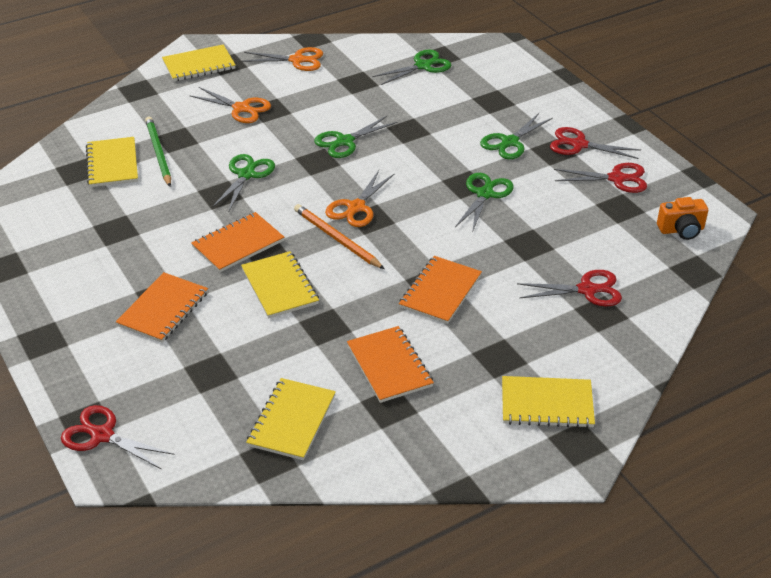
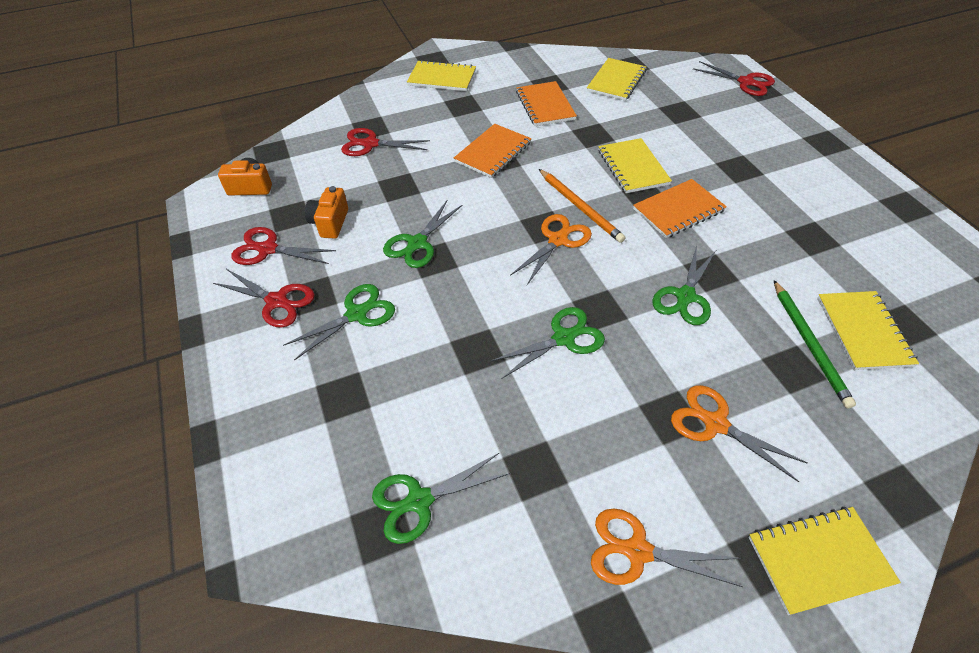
camera: 170 degrees left, 10 degrees up
(163, 309) = (732, 157): orange notebook -> none
(576, 204) = (330, 223): none -> orange camera

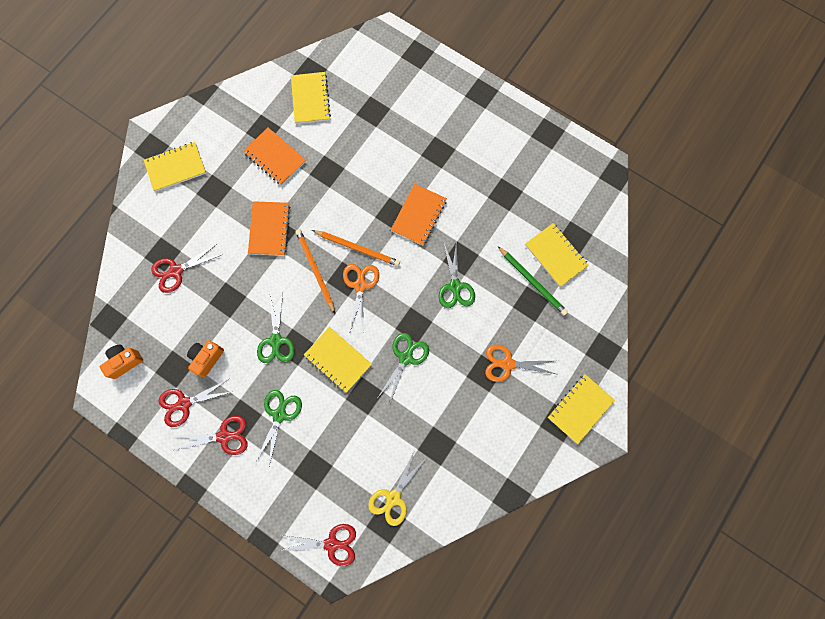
camera: 35 degrees left, 25 degrees up
(330, 223) = (207, 358): orange camera -> orange camera turned 60 degrees clockwise
(419, 501) = (393, 497): green scissors -> yellow scissors
(515, 204) = (315, 270): none -> orange pencil
(632, 167) = (371, 190): yellow notebook -> yellow notebook (338, 360)
(637, 551) = (504, 455): orange scissors -> none
(745, 82) = (403, 50): red scissors -> red scissors (331, 544)

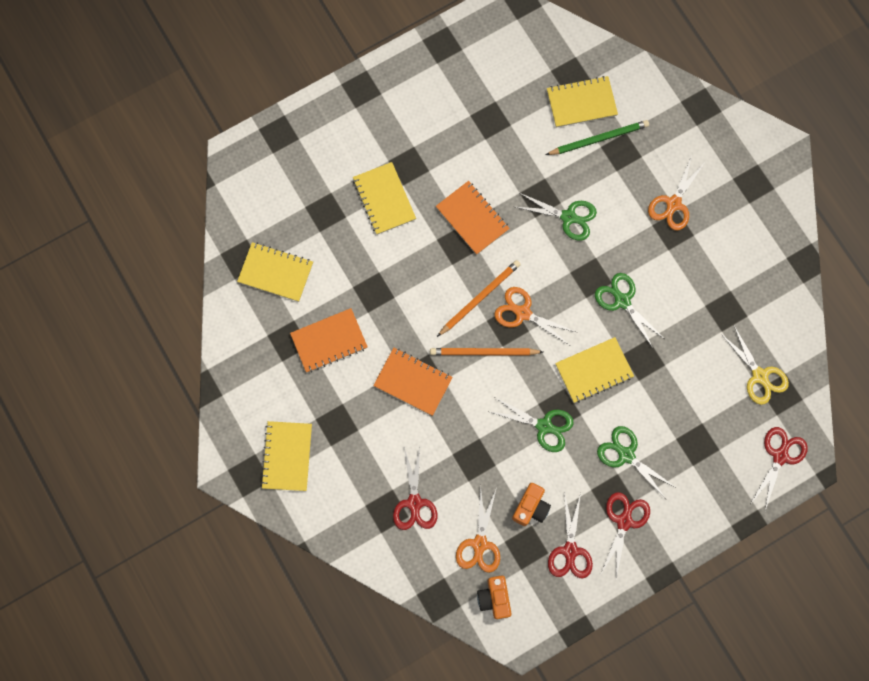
camera: 65 degrees left, 0 degrees up
(163, 332) = (480, 544): none -> orange scissors
(207, 358) = (531, 507): orange camera -> orange camera turned 120 degrees counterclockwise
(580, 408) = (748, 157): yellow notebook -> yellow notebook (384, 199)

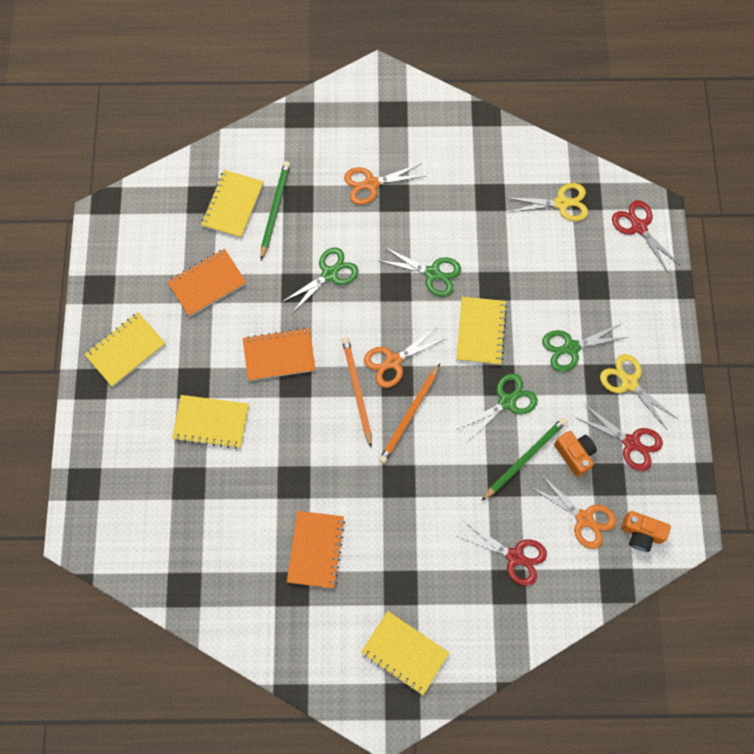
camera: 60 degrees left, 5 degrees down
(276, 272) = (218, 563): yellow notebook -> yellow notebook (126, 350)
(413, 382) = (400, 494): orange notebook -> orange notebook (207, 283)
(503, 467) = (525, 458): none -> green pencil
(622, 301) = (432, 273): green scissors -> green scissors turned 150 degrees counterclockwise
(624, 521) = (629, 383): red scissors -> yellow scissors
(673, 204) = (371, 184): orange scissors -> orange scissors turned 105 degrees clockwise

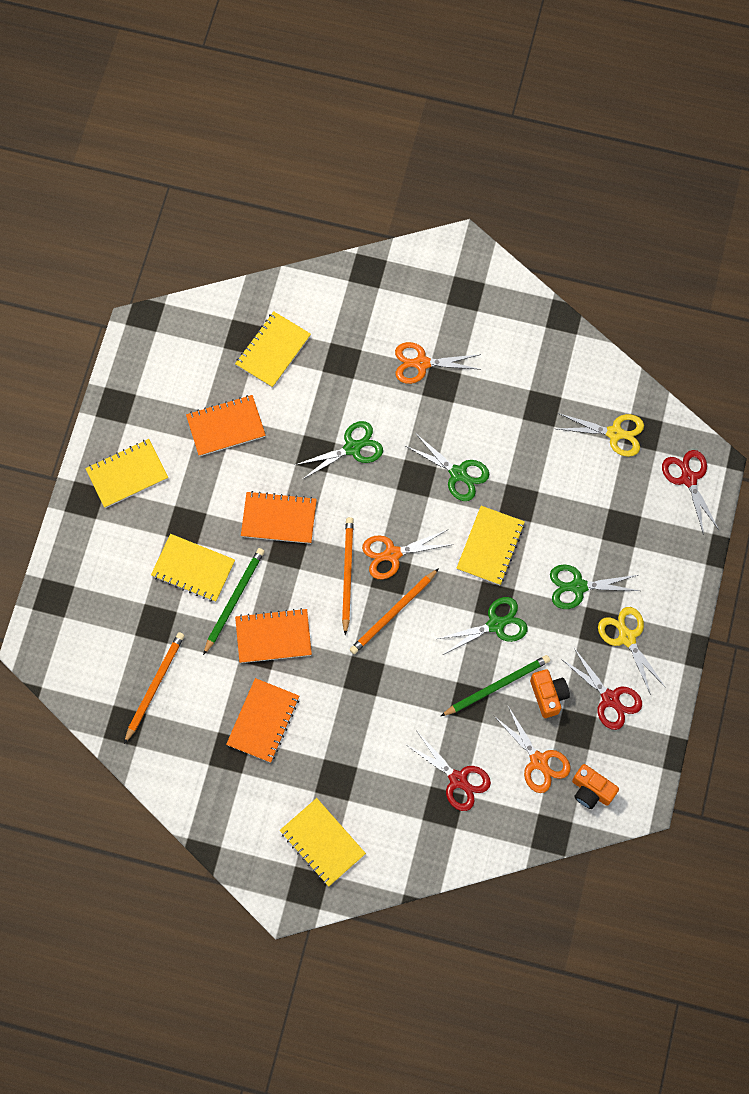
camera: 15 degrees right, 0 degrees up
(203, 543) = (155, 686): none -> orange pencil
(275, 209) = (315, 366): green pencil -> green pencil (234, 600)
(304, 466) = (273, 636): none -> orange notebook

